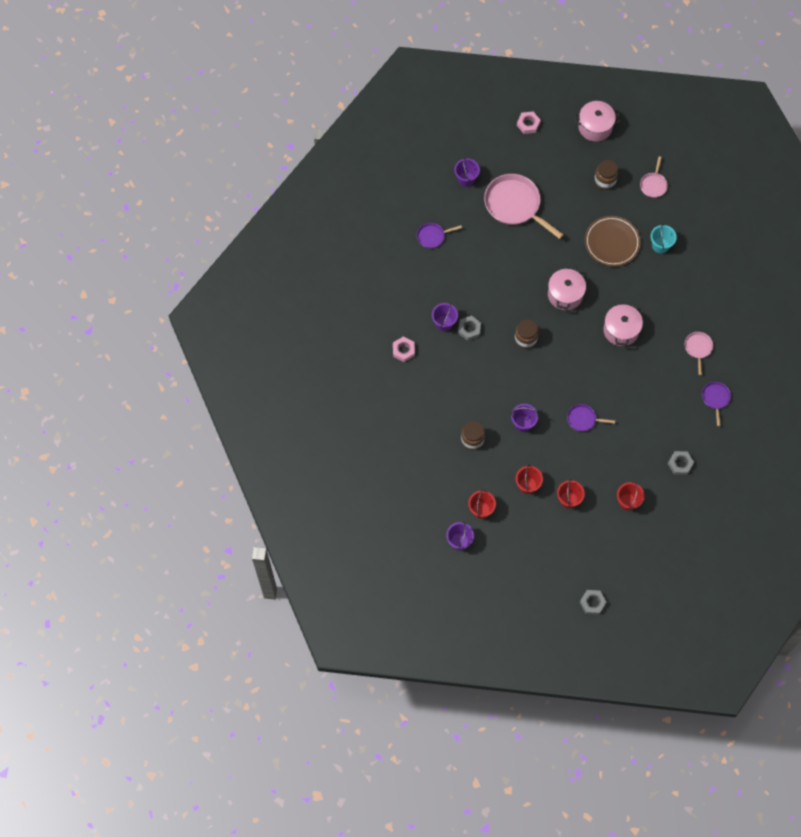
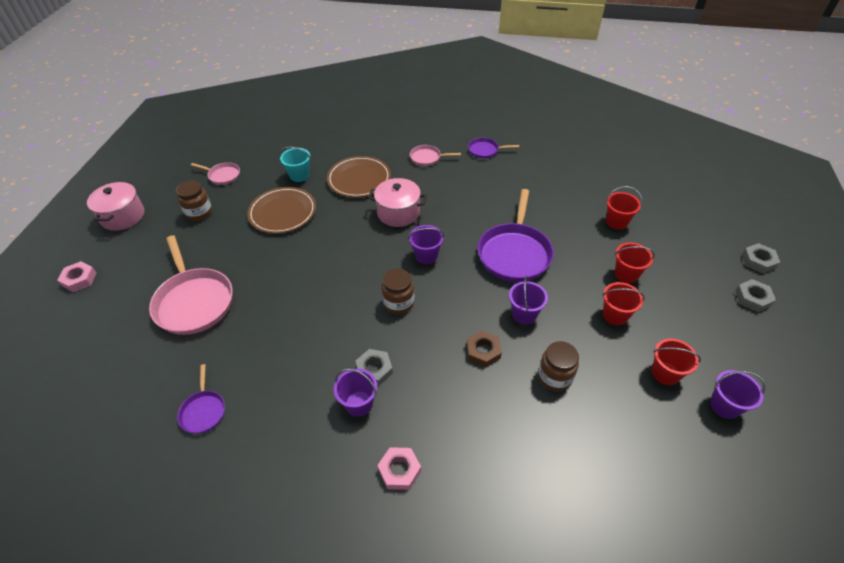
camera: 85 degrees left, 20 degrees down
(466, 179) = (125, 357): purple bucket -> purple bucket (426, 256)
(489, 396) = (483, 351): none -> brown nut
(515, 205) = (194, 301): pink pan -> pink pan turned 75 degrees counterclockwise
(565, 294) = (341, 259): pink pot -> none
(583, 419) = (514, 253): purple pan -> purple pan, size x2.02
(661, 294) = (359, 179): none -> brown plate
(680, 464) = (563, 179): grey nut -> grey nut (752, 298)

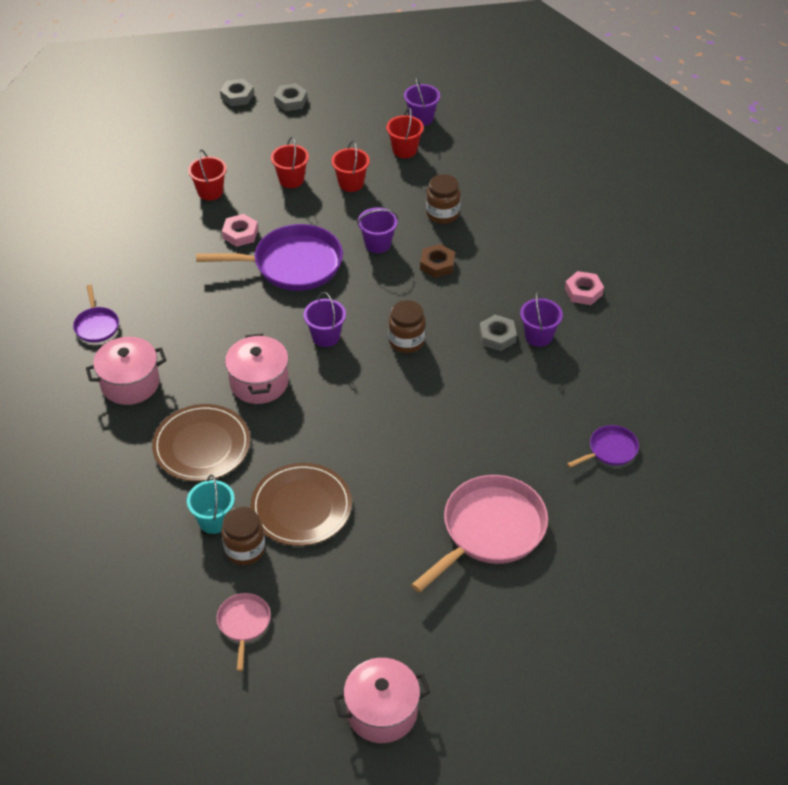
camera: 110 degrees left, 0 degrees up
(79, 279) = (516, 685): pink nut -> pink nut (240, 234)
(199, 213) = (338, 610): brown jar -> brown jar (245, 549)
(427, 158) = (130, 383): pink pan -> pink pot

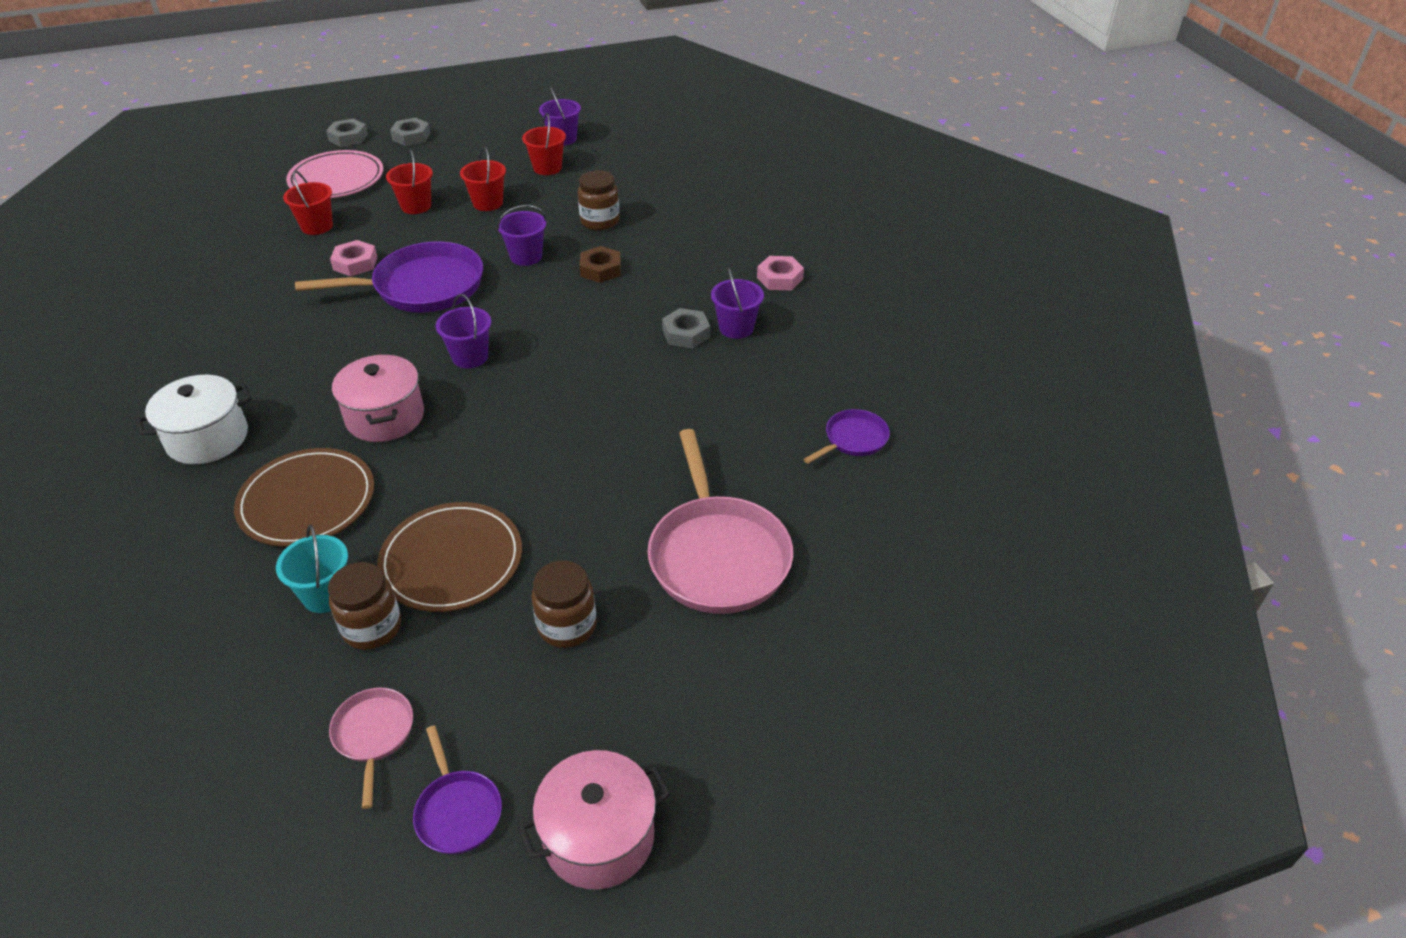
camera: 10 degrees left, 5 degrees down
(96, 325) = (164, 378): purple pan -> purple pan (457, 811)
(130, 383) = (207, 438): pink pot -> white pot
(226, 142) = (336, 179): none -> pink plate
(406, 341) = (574, 351): brown jar -> brown jar (567, 626)
(490, 530) = (717, 555): pink pan -> pink pan turned 135 degrees clockwise

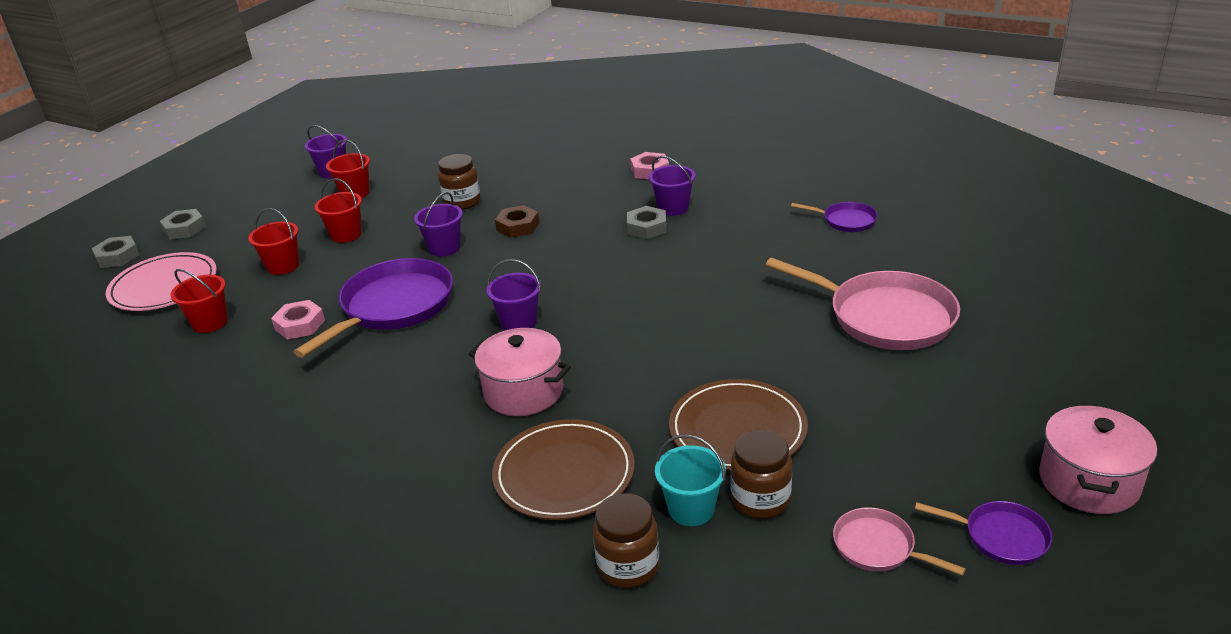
camera: 40 degrees left, 10 degrees down
(207, 438) = (394, 498): white pot -> none
(567, 626) = (874, 407): brown jar -> brown jar (628, 566)
(853, 439) = (846, 221): purple pan -> purple pan turned 105 degrees clockwise

